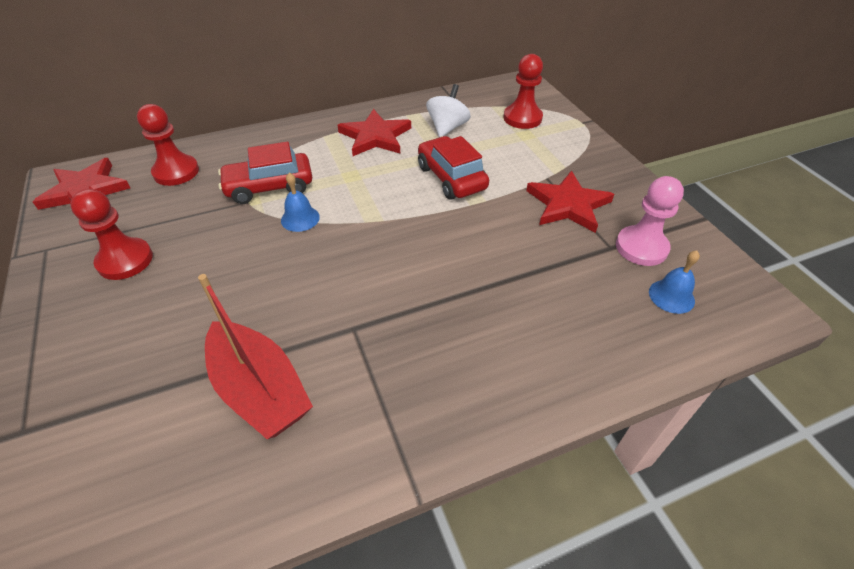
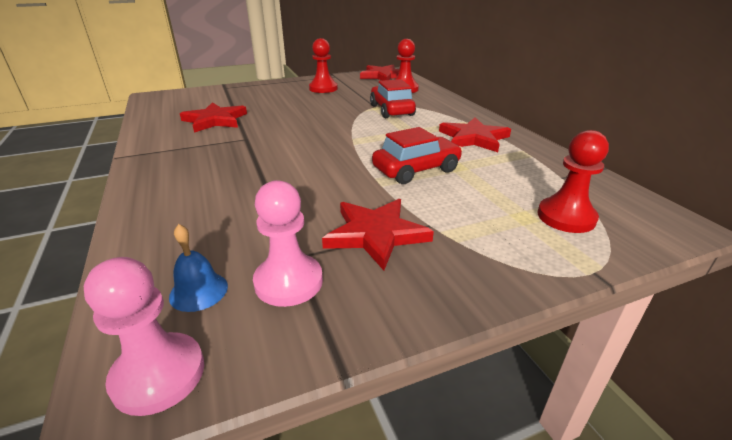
camera: 90 degrees right, 15 degrees down
(260, 390) = (215, 120): red boat -> red star
(300, 218) = (356, 120): blue bell -> none
(447, 128) = (509, 169): white spinning top -> none
(747, 295) = (159, 375): none -> pink pawn

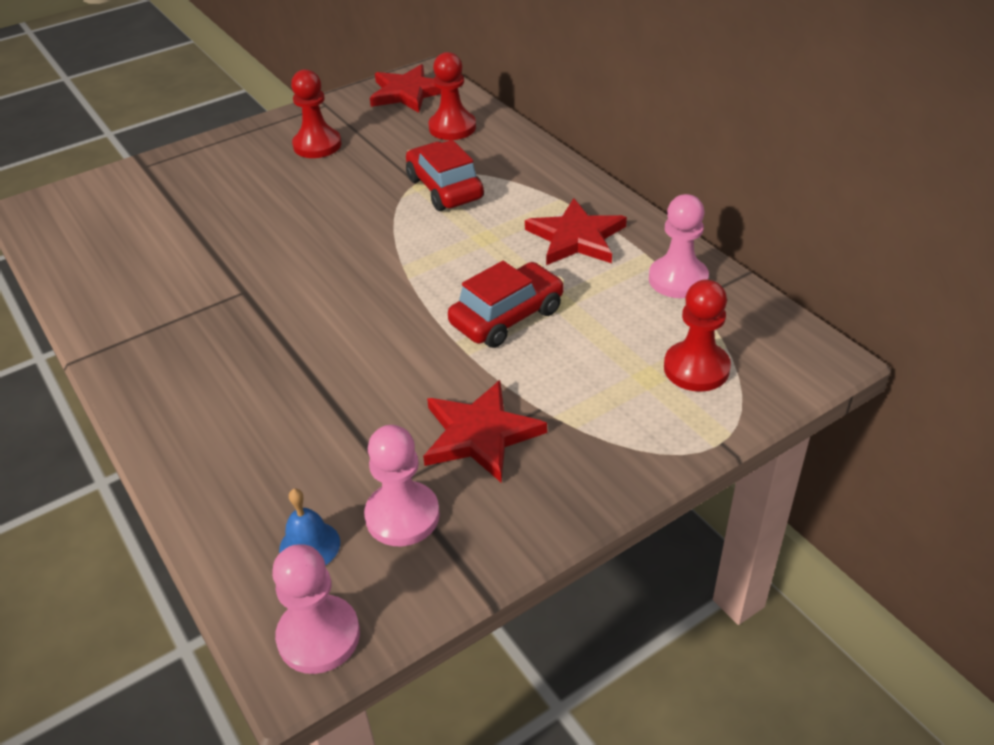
camera: 10 degrees left, 10 degrees up
(215, 120) = (174, 256): red star -> none
(548, 165) = (678, 279): none -> pink pawn

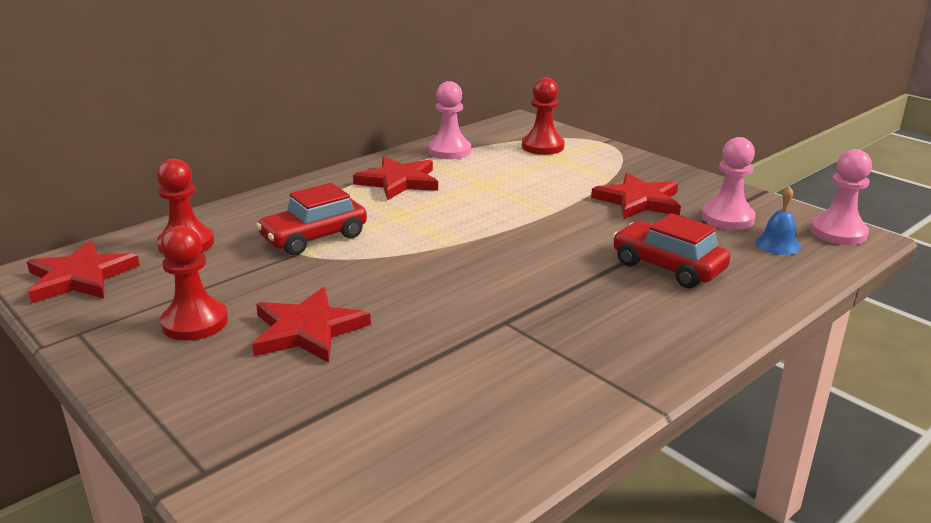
camera: 100 degrees left, 15 degrees down
(282, 192) = (307, 330): none -> red star
(507, 317) = (508, 200): red car -> red car (667, 267)

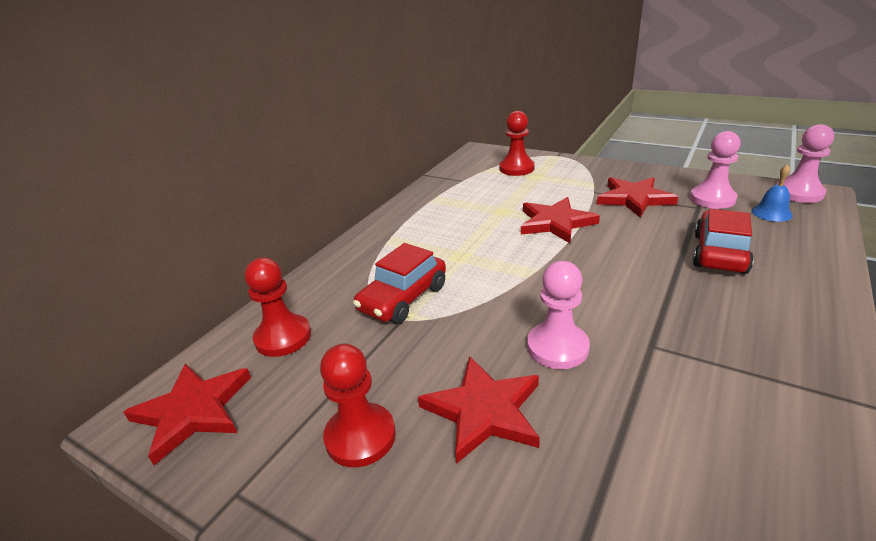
camera: 15 degrees left, 5 degrees up
(399, 182) = (431, 224): red star -> red star (555, 223)
(449, 151) = (448, 187): pink pawn -> pink pawn (557, 347)
(667, 267) = (719, 253): red car -> red car turned 90 degrees clockwise

